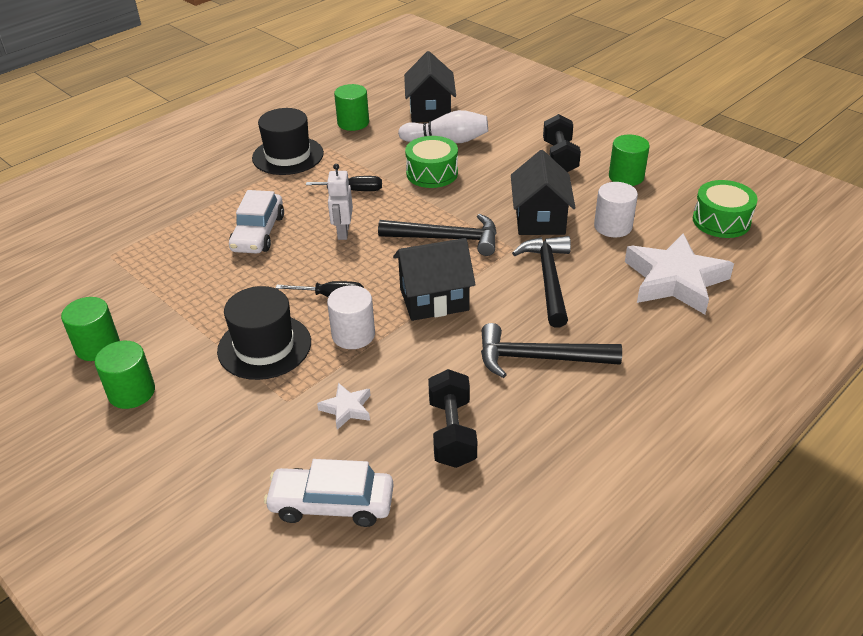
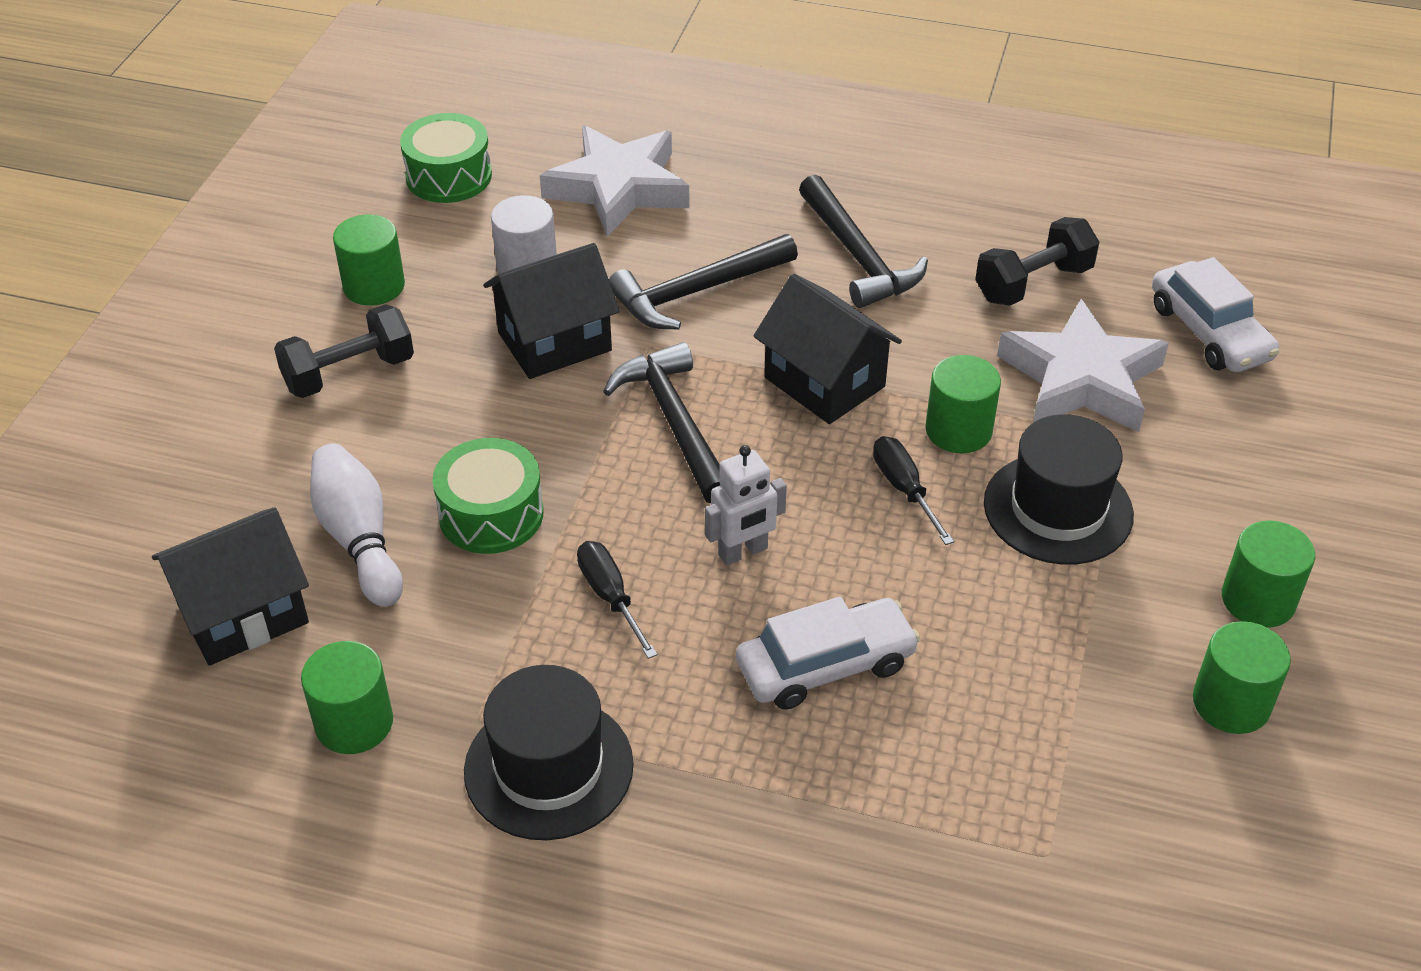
camera: 120 degrees left, 5 degrees up
(346, 409) = (1081, 379): white star -> white star, size x2.22
(353, 335) = (958, 430): white cylinder -> green cylinder

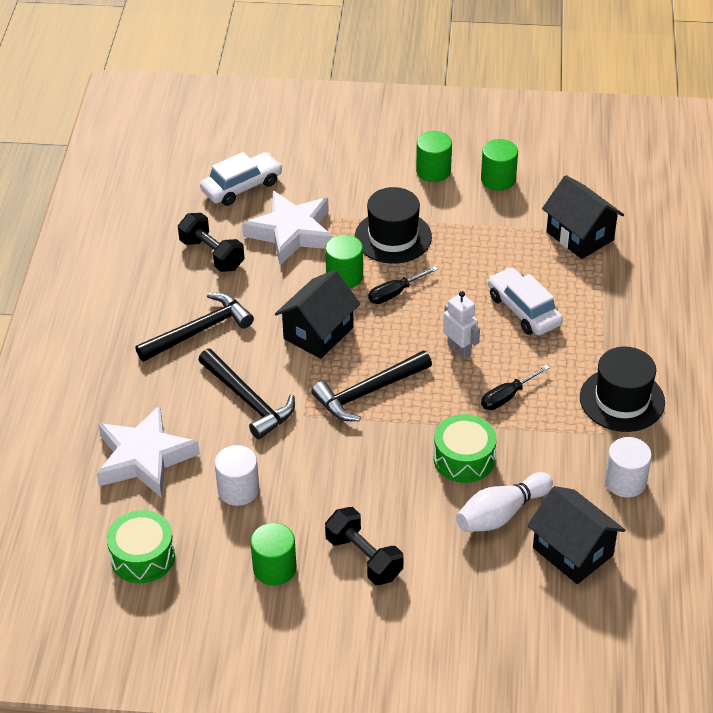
camera: 100 degrees left, 0 degrees up
(354, 723) = (625, 481): green cylinder -> white cylinder
(554, 341) = (310, 460): black house -> black house (580, 236)

